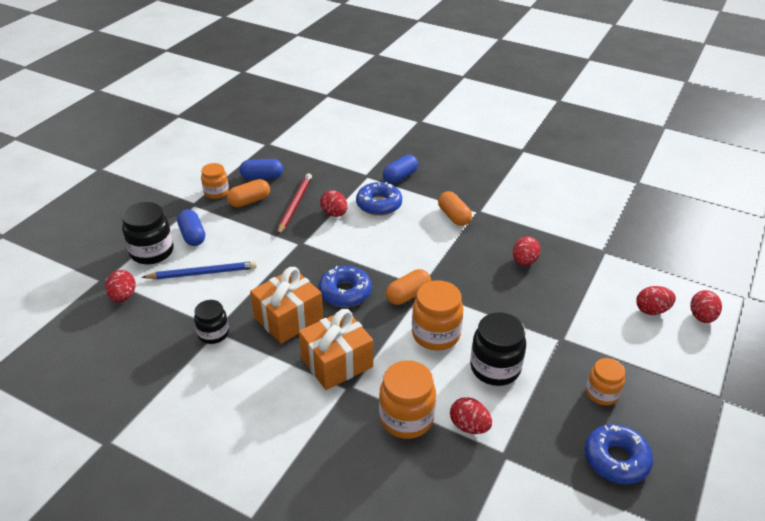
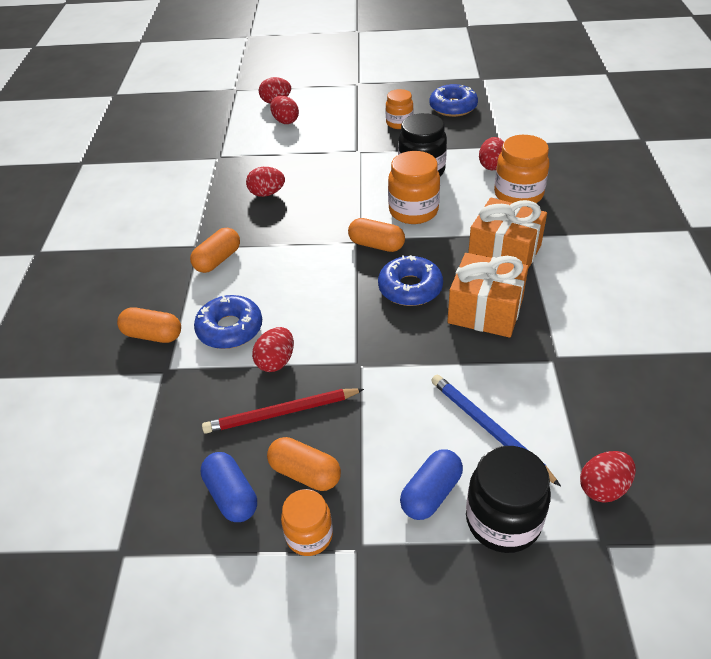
camera: 115 degrees left, 5 degrees up
(213, 334) = (563, 357): black jar -> none
(400, 177) = (153, 335): blue capsule -> orange capsule

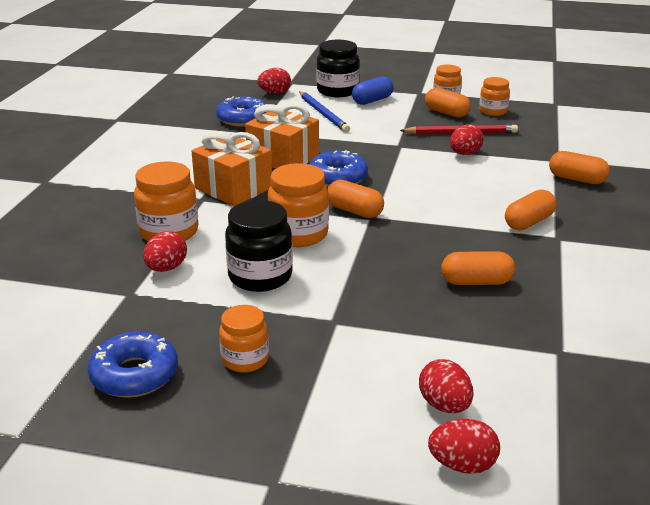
camera: 170 degrees left, 15 degrees down
(230, 329) = (506, 174): blue donut -> blue donut (243, 119)
(231, 495) = (493, 111): blue capsule -> orange jar
(267, 193) = (476, 282): red egg -> orange capsule

